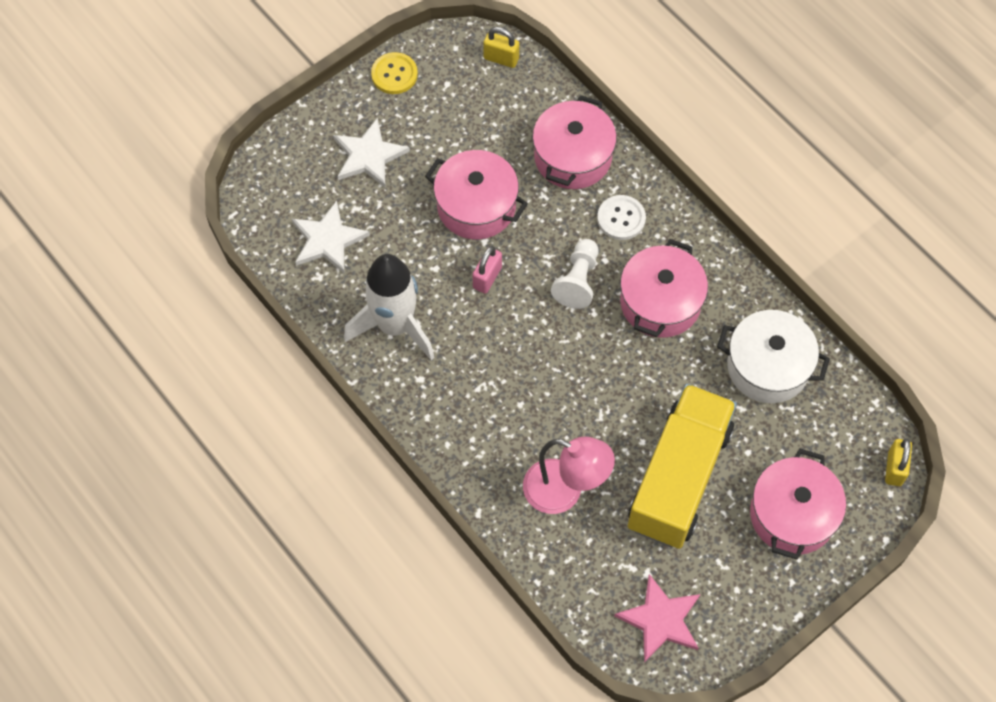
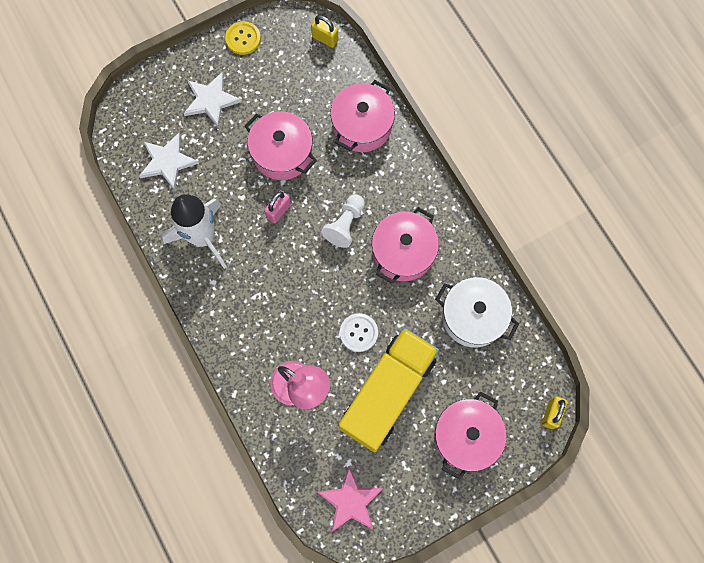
camera: 10 degrees right, 10 degrees up
(621, 218) = (388, 180): white button -> white button (358, 333)

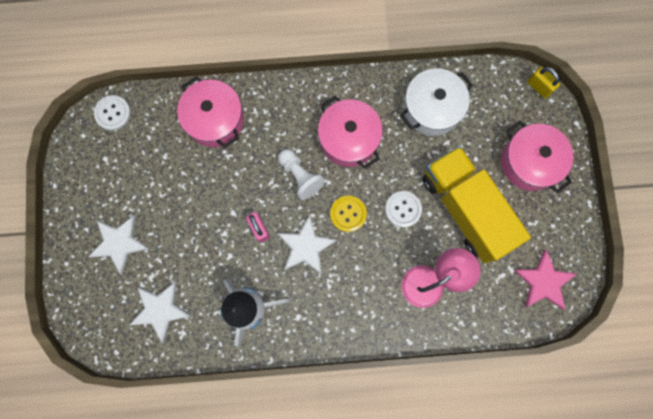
camera: 65 degrees left, 5 degrees up
(243, 39) = (72, 187): yellow button -> yellow button (348, 214)
(281, 259) = (306, 246): none -> white star
(282, 153) = (205, 201): pink pot -> none
(325, 38) = (113, 113): yellow padlock -> white button

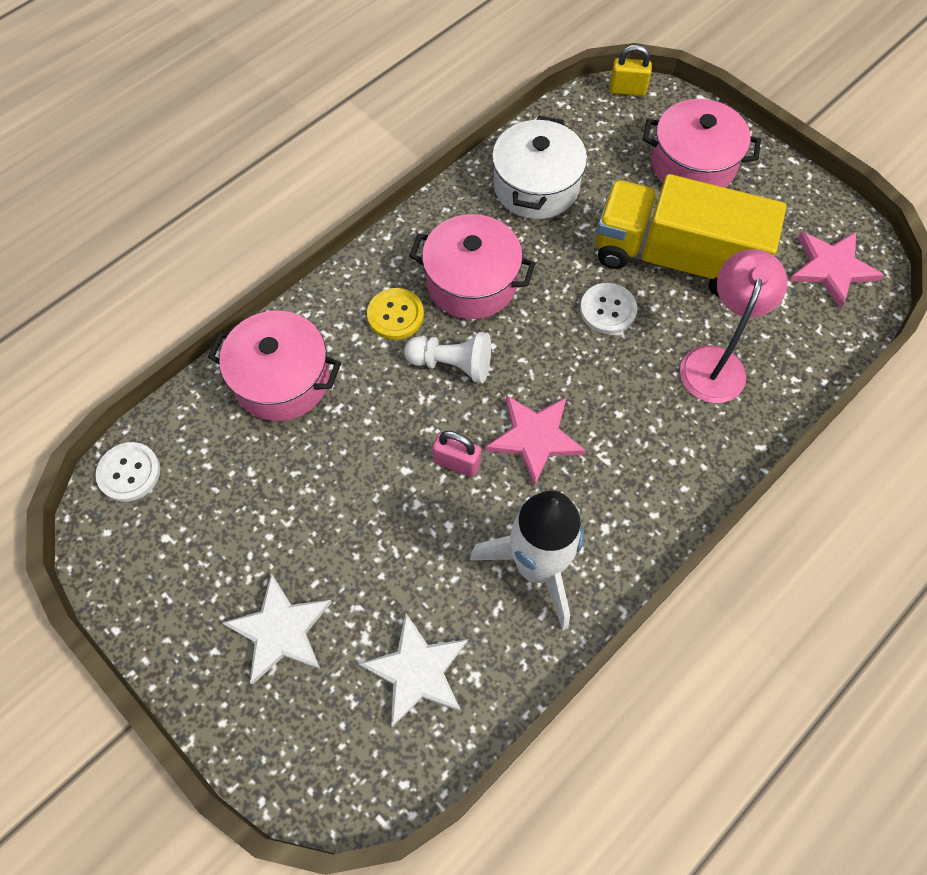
camera: 40 degrees left, 15 degrees down
(306, 246) = (535, 438): white star -> pink star
(348, 214) = (550, 362): yellow button -> yellow button (395, 315)

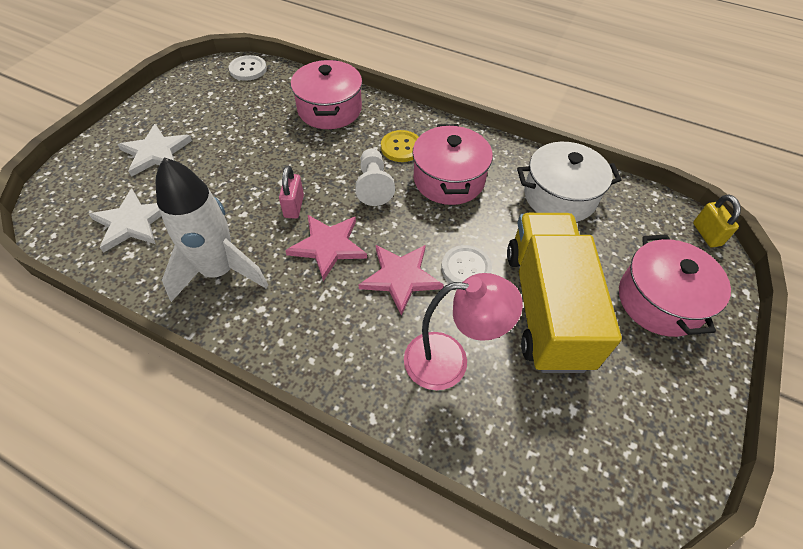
camera: 70 degrees right, 10 degrees down
(832, 268) = (616, 454): pink star -> pink star (400, 278)

